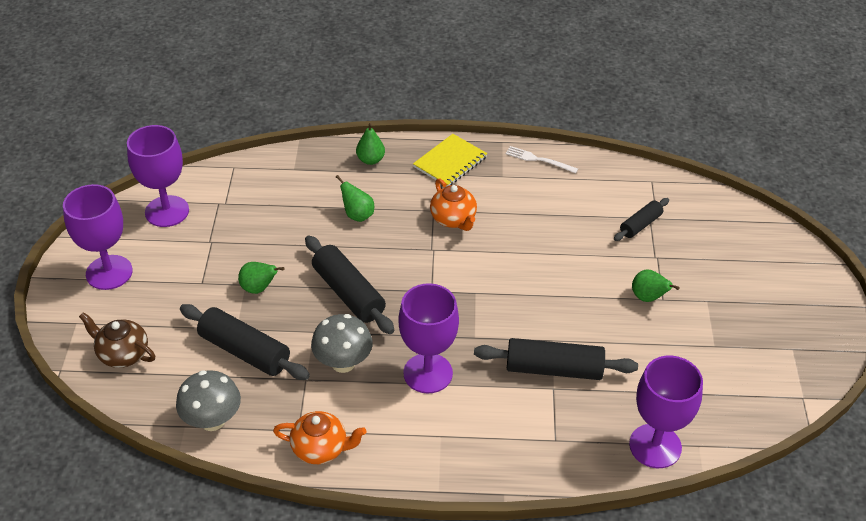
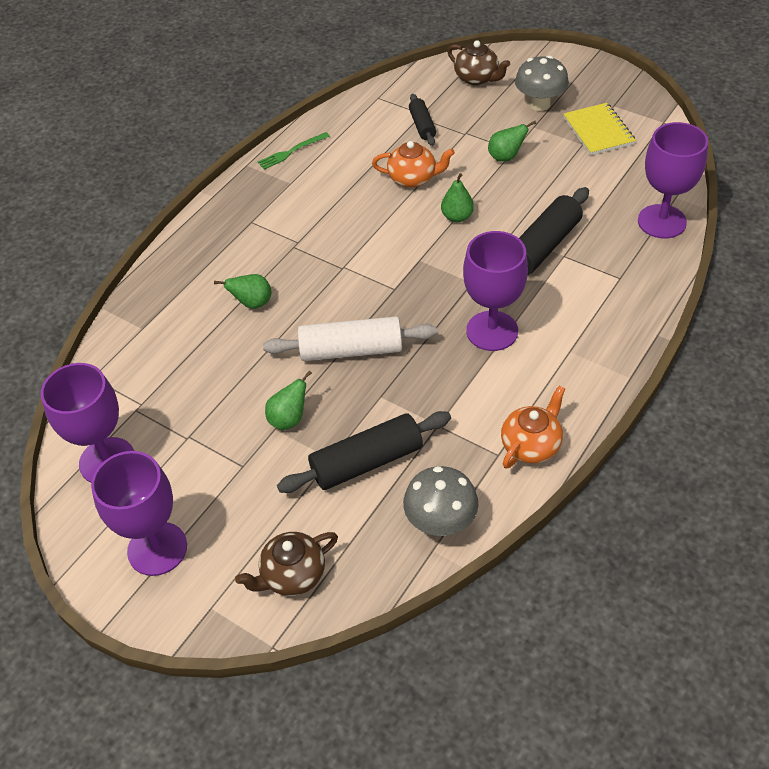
camera: 55 degrees left, 5 degrees up
(343, 363) = (437, 388): grey mushroom -> grey mushroom (539, 104)
(348, 293) = (351, 350): black rolling pin -> white rolling pin
(370, 160) = (185, 264): green pear -> green pear (457, 217)
(450, 162) = (240, 209): yellow notebook -> yellow notebook (598, 131)
(453, 219) = (317, 237): orange teapot -> orange teapot (413, 178)
(538, 160) = (291, 152): white fork -> green fork
(738, 234) = (477, 78): none -> brown teapot

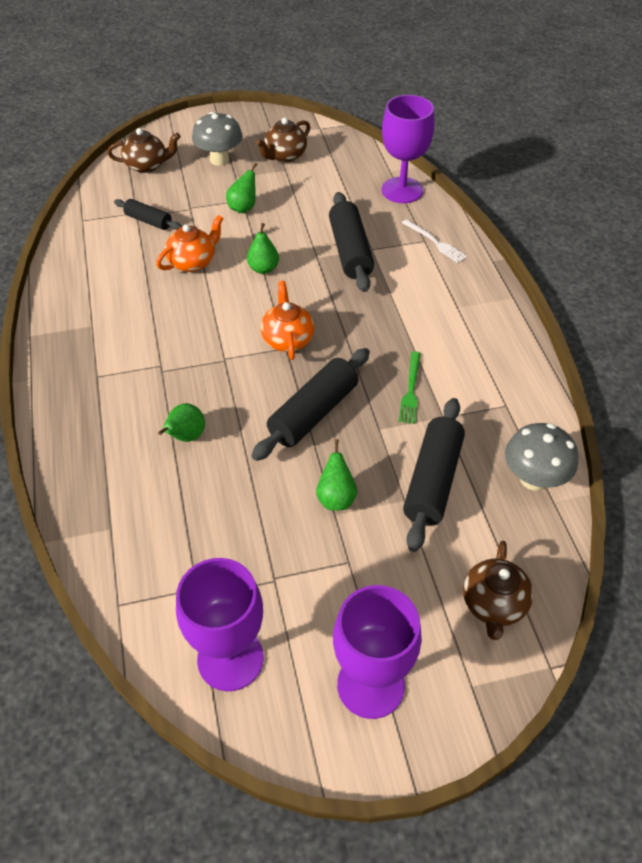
camera: 50 degrees left, 0 degrees up
(291, 152) = (59, 301): green fork -> green fork (410, 390)
(351, 350) = (313, 413): white rolling pin -> black rolling pin
(492, 331) = (392, 329): purple goblet -> none
(531, 445) = (516, 383): orange teapot -> orange teapot (287, 339)
(598, 131) = (285, 156): yellow notebook -> brown teapot
(627, 285) = (435, 242): none -> white fork

